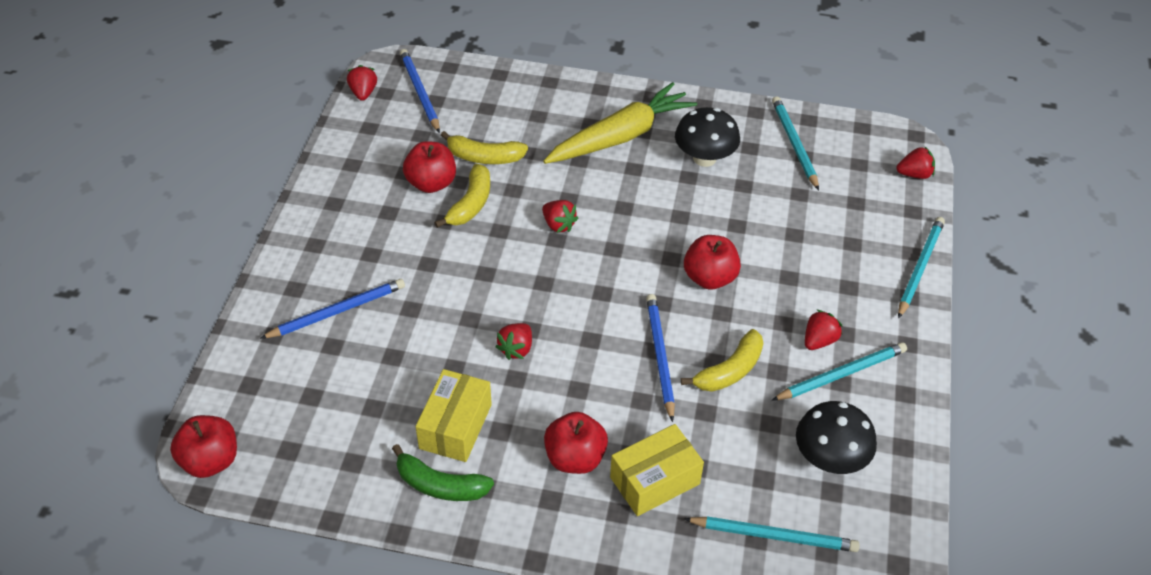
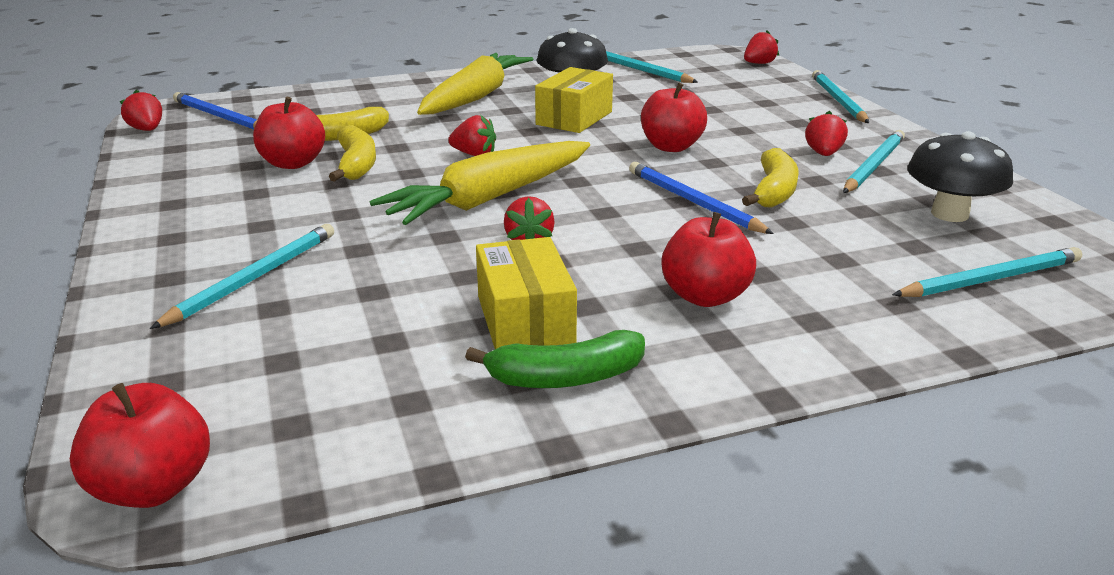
camera: 30 degrees left, 20 degrees down
(337, 311) = (254, 278): blue pencil -> turquoise pencil
(527, 287) = (489, 198): none -> yellow carrot
(655, 481) = (815, 283): yellow box -> yellow box (574, 118)

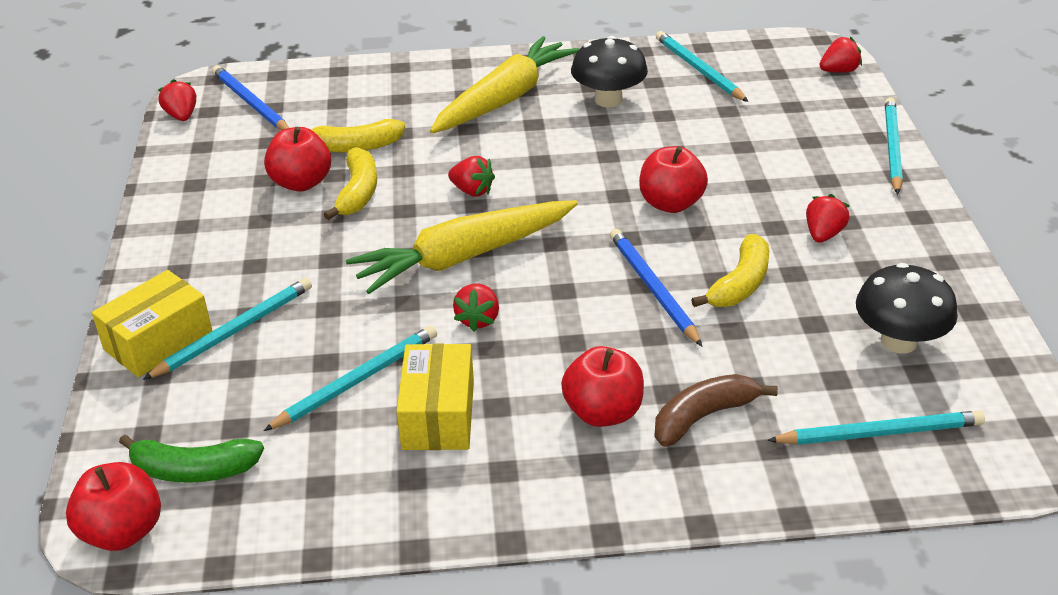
camera: 15 degrees right, 10 degrees up
(565, 377) = (446, 482): green banana -> green banana (193, 470)
(574, 118) = (592, 145): yellow box -> yellow box (158, 341)
(811, 287) = (703, 416): none -> brown banana
(873, 165) = (865, 259): turquoise pencil -> turquoise pencil (357, 380)

